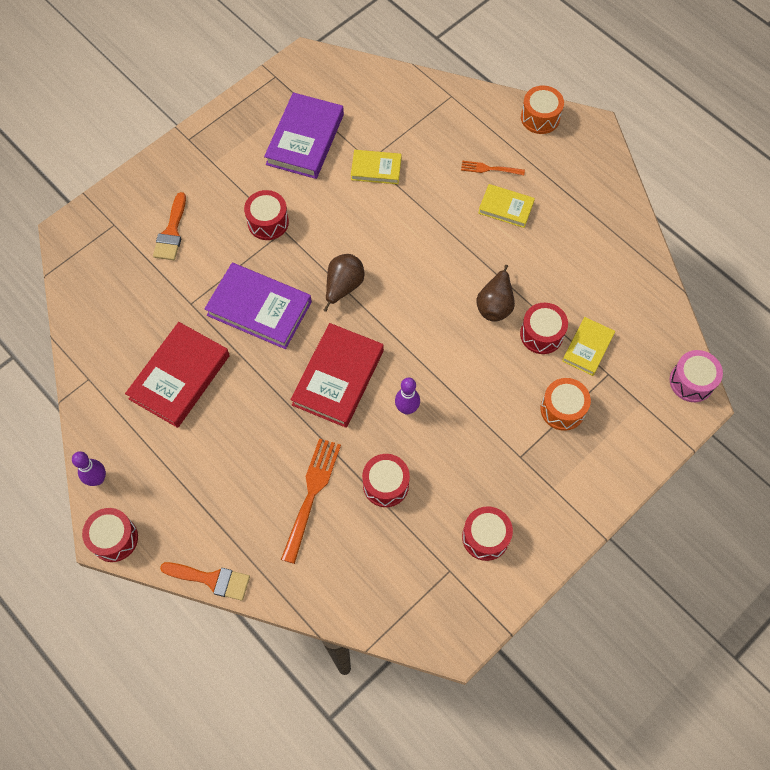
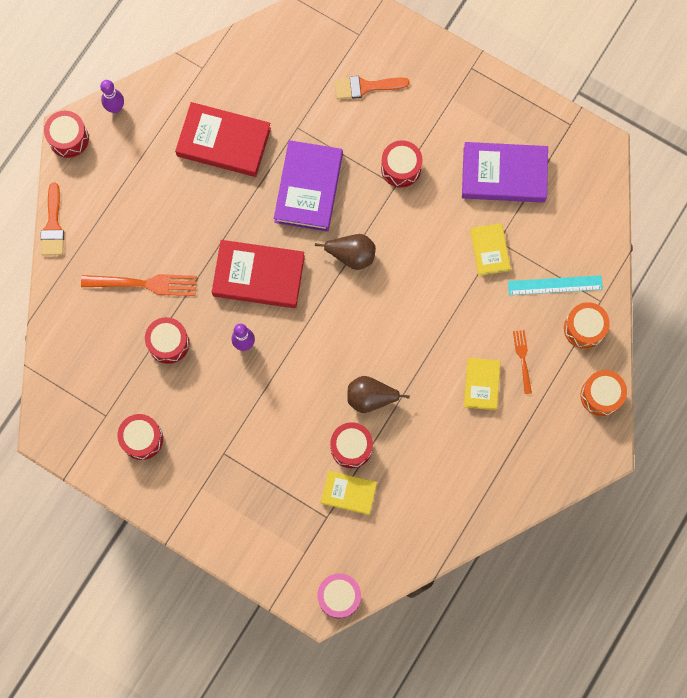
camera: 75 degrees right, 10 degrees up
(426, 126) = (555, 285): none -> turquoise ruler
(562, 409) = (279, 482): orange drum -> orange drum (584, 328)

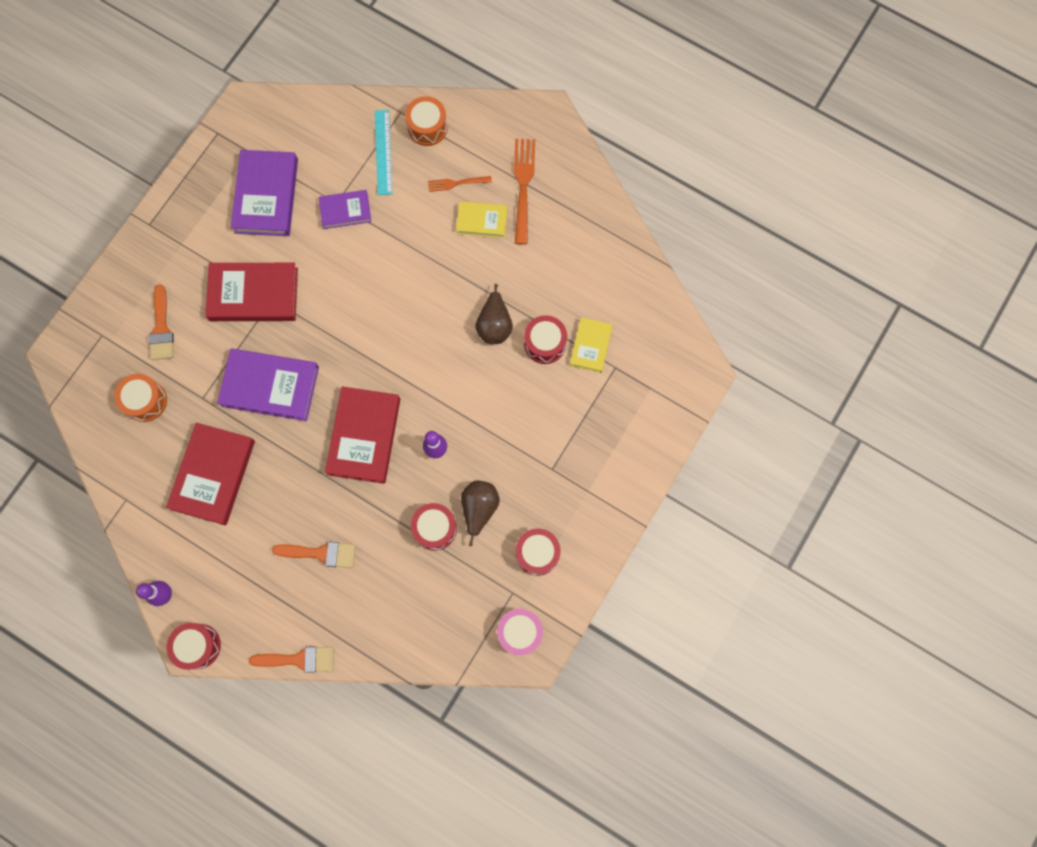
camera: 90 degrees left, 0 degrees up
(143, 284) = (369, 557): orange fork -> orange fork (523, 187)
(148, 241) = (321, 553): none -> orange brush
(339, 596) = (692, 355): pink drum -> pink drum (519, 632)
(351, 255) = (345, 343): brown pear -> brown pear (479, 508)
(401, 168) = (254, 294): red drum -> red book
(489, 250) = (345, 211): yellow book -> purple book
(601, 395) = (493, 115): orange drum -> orange drum (145, 401)

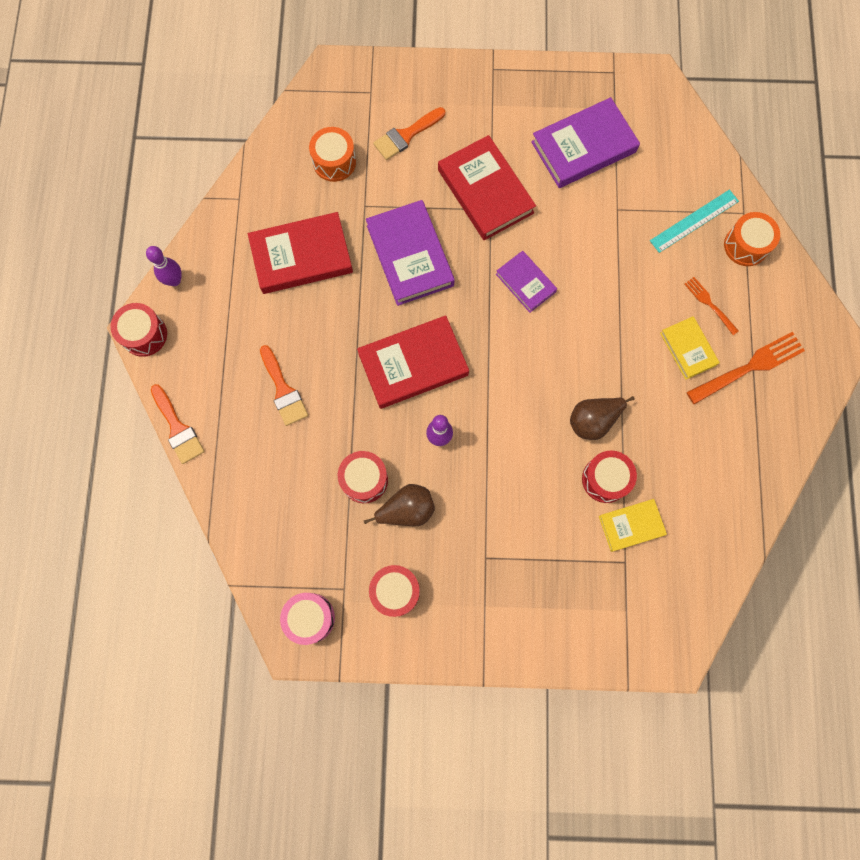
camera: 60 degrees right, 0 degrees up
(345, 211) = (615, 222): purple book -> purple book (525, 283)

